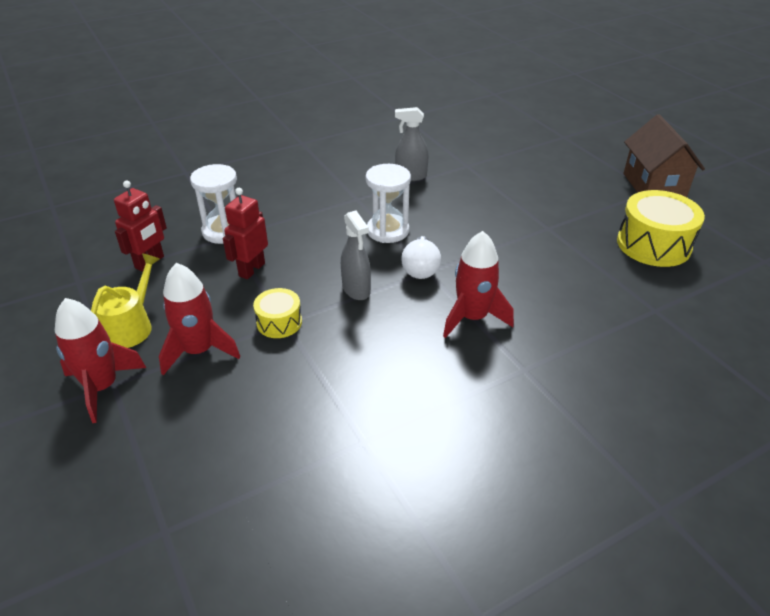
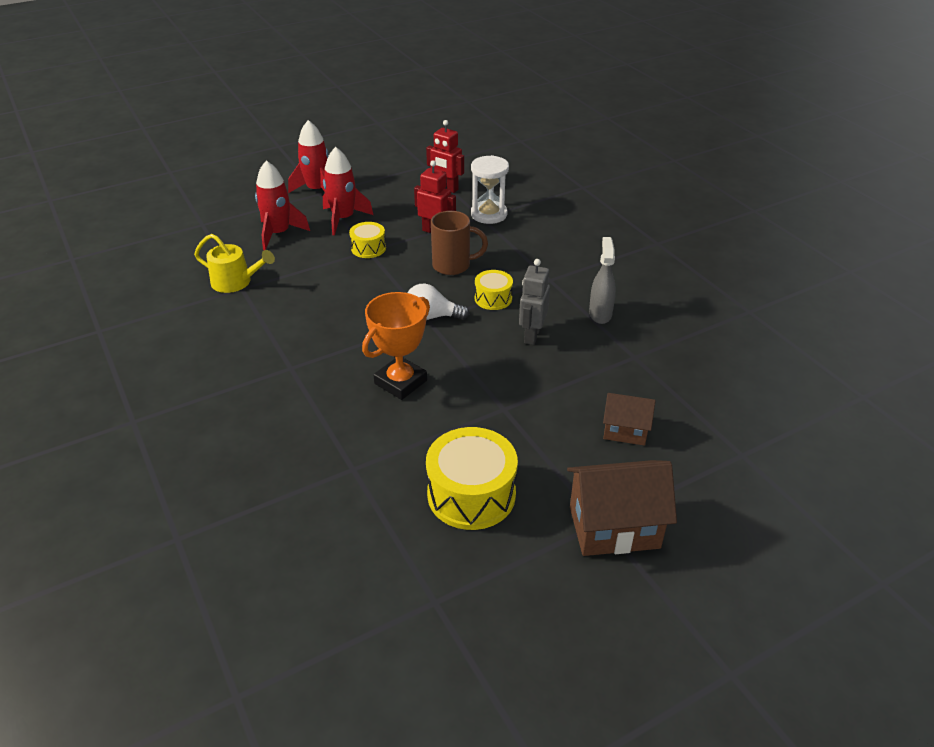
camera: 90 degrees right, 0 degrees up
(130, 327) = (373, 191): yellow watering can -> yellow watering can (235, 282)
(326, 256) = (453, 265): none -> brown mug
(356, 290) = (404, 282): grey spray bottle -> none
(388, 231) = (493, 298): white hourglass -> yellow drum
(445, 211) = (531, 335): none -> grey robot
(472, 318) = (359, 343): red rocket -> red rocket (278, 234)
(529, 286) = (400, 382): none -> orange trophy
(556, 175) = (625, 431): none -> brown house

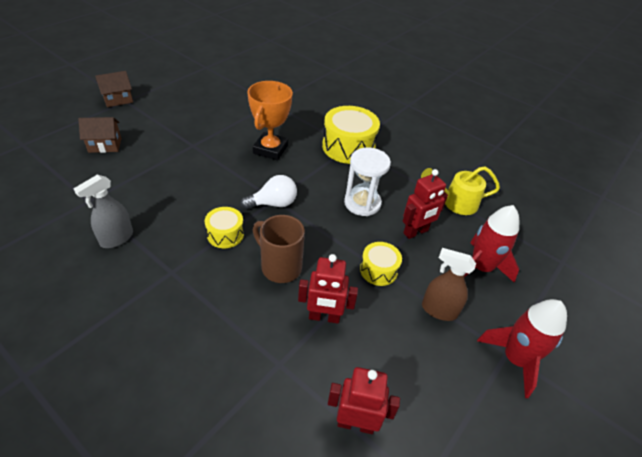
camera: 155 degrees right, 5 degrees up
(307, 266) = (416, 232): none -> red robot
(343, 219) = (438, 310): red rocket -> brown spray bottle
(453, 265) = (280, 267): brown mug -> brown mug turned 60 degrees clockwise
(471, 494) = (201, 102): yellow drum -> yellow drum (348, 147)
(489, 214) = (271, 373): white hourglass -> white hourglass (362, 203)
(531, 335) = (181, 203): grey robot -> none
(600, 314) = (116, 238): grey spray bottle -> grey spray bottle turned 60 degrees clockwise
(614, 527) = (118, 100): brown house -> brown house, size x0.58

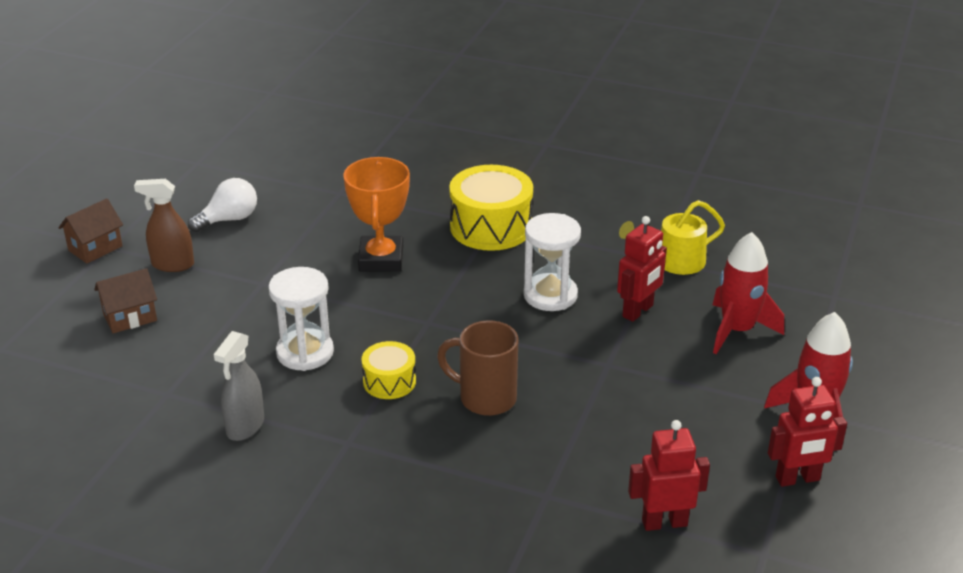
camera: 15 degrees left, 10 degrees down
(187, 198) = (305, 352): none -> white hourglass
(273, 203) = (430, 328): white light bulb -> white light bulb (229, 219)
(324, 317) = (572, 435): red robot -> red robot (797, 479)
(378, 270) = (612, 367): yellow drum -> none
(438, 310) = (706, 389): brown spray bottle -> brown spray bottle (172, 264)

